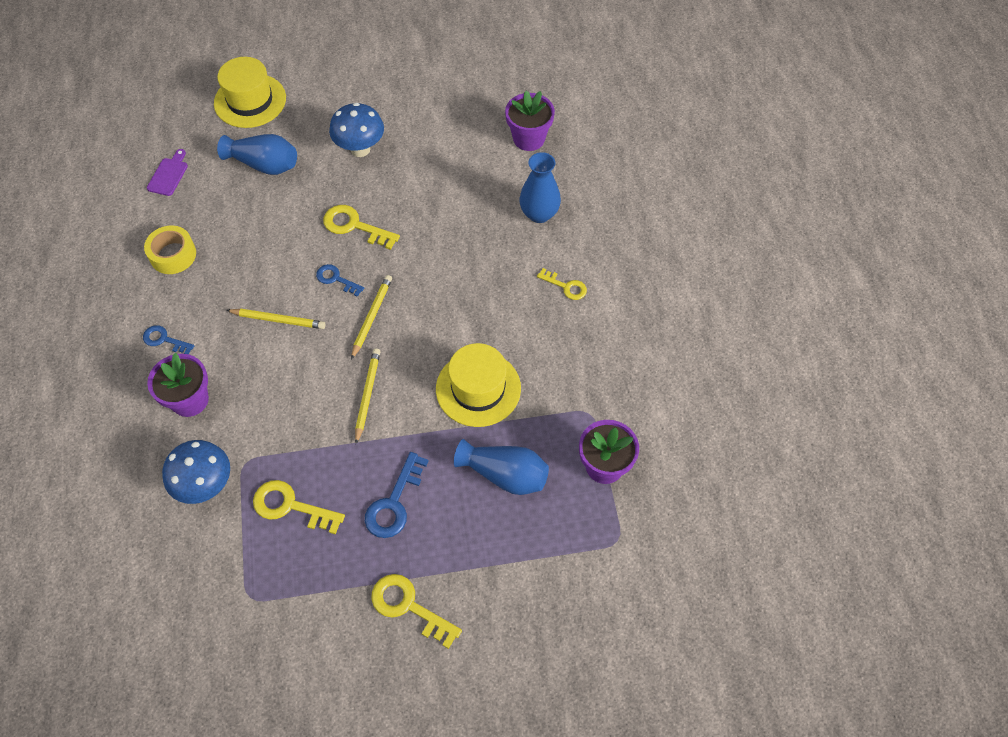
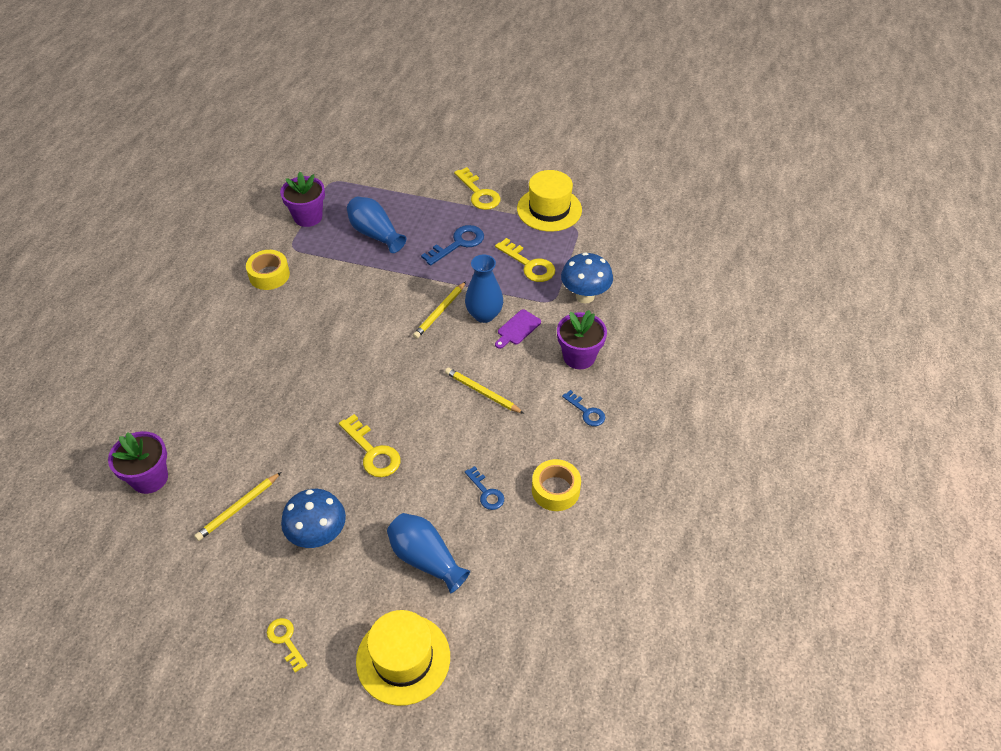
camera: 155 degrees left, 10 degrees down
(168, 175) = (532, 589): purple cutting board -> purple cutting board (517, 329)
(336, 279) = (416, 409): blue key -> blue key (486, 492)
(372, 317) = (404, 366): yellow pencil -> yellow pencil (238, 508)
(478, 388) = (356, 287): yellow hat -> yellow hat (549, 209)
(539, 214) = (205, 399): blue vase -> blue vase (484, 315)
(566, 286) = (235, 332): yellow key -> yellow key (285, 640)
(585, 365) = (269, 275): none -> yellow tape

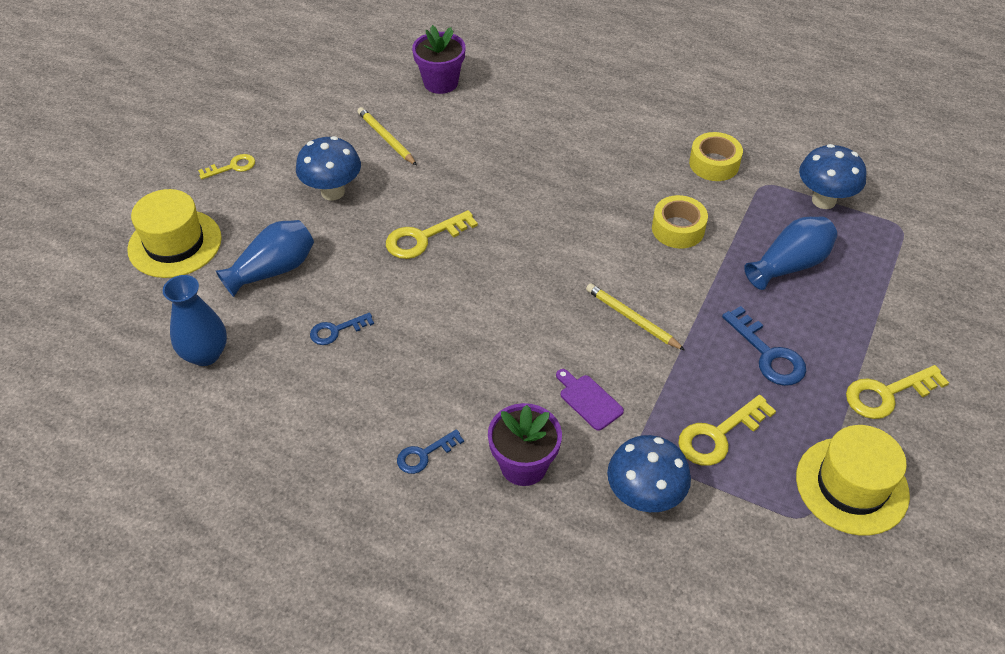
camera: 100 degrees right, 0 degrees up
(308, 217) = (823, 200): purple flower pot -> blue mushroom
(482, 392) = (484, 346): yellow pencil -> none
(484, 315) = (620, 366): blue vase -> blue vase (205, 354)
(555, 490) = (316, 398): yellow tape -> yellow tape (678, 229)

